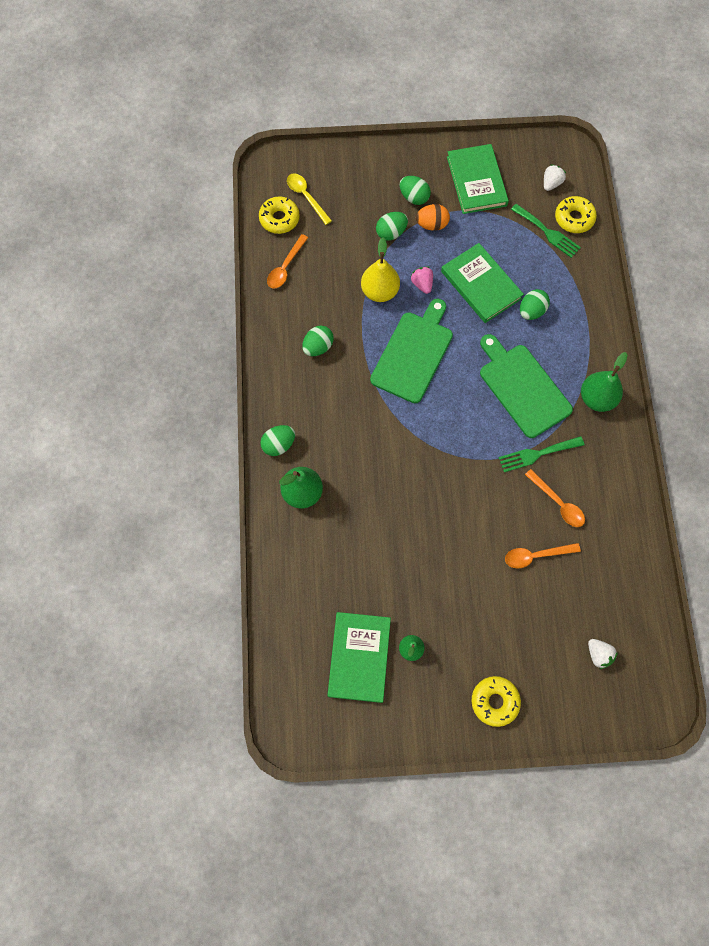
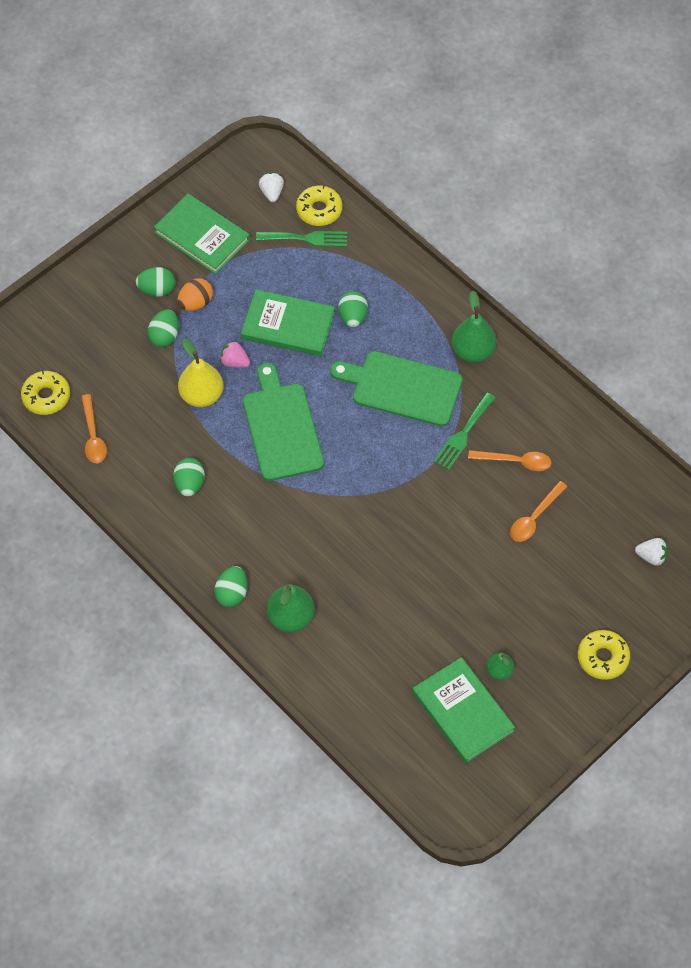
camera: 40 degrees left, 10 degrees down
(306, 197) = (54, 359): yellow spoon -> none

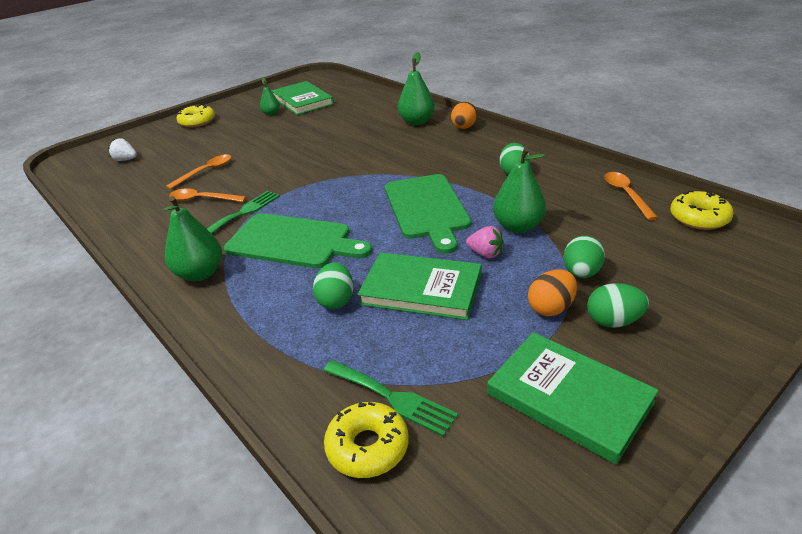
camera: 175 degrees left, 25 degrees down
(202, 395) = (518, 226): yellow pear -> green pear
(232, 594) = (463, 128): green egg -> orange egg
(272, 193) = (455, 480): white strawberry -> none
(306, 238) = (392, 398): green fork -> green fork turned 150 degrees counterclockwise

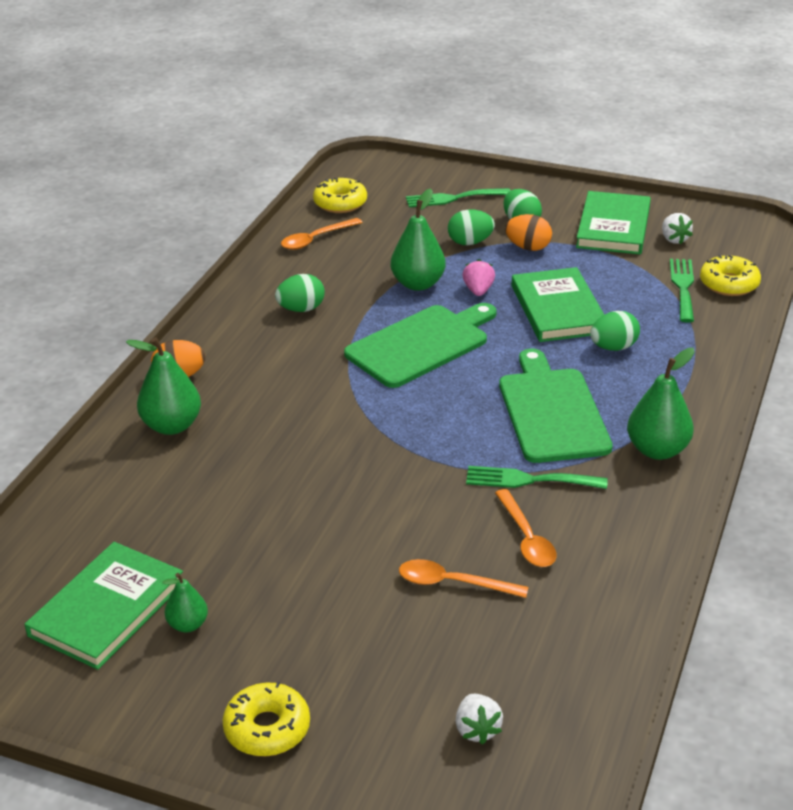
camera: 120 degrees left, 0 degrees up
(507, 447) = (674, 239): none -> white strawberry
(693, 288) = (453, 198): none -> green fork

